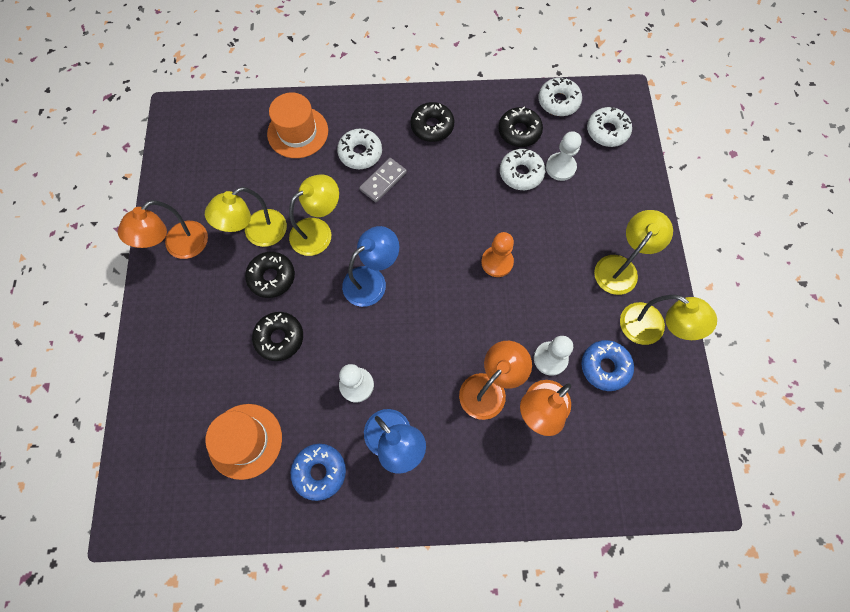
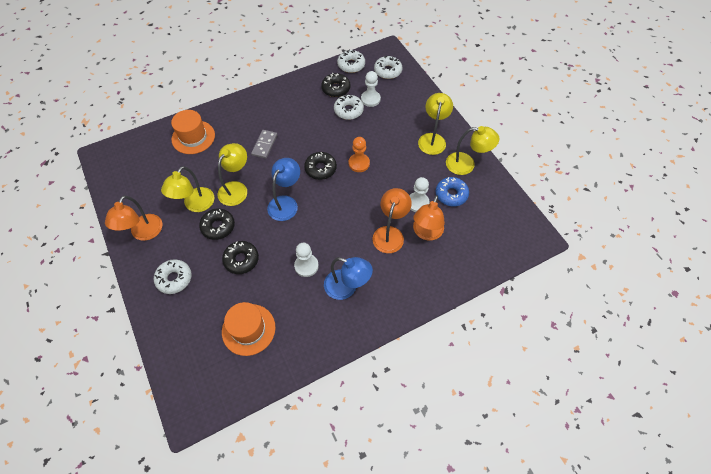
camera: 25 degrees left, 10 degrees down
(319, 472) = (308, 325): blue donut -> none
(360, 153) = (241, 134): white donut -> white donut (174, 279)
(432, 126) = (280, 104): black donut -> black donut (320, 169)

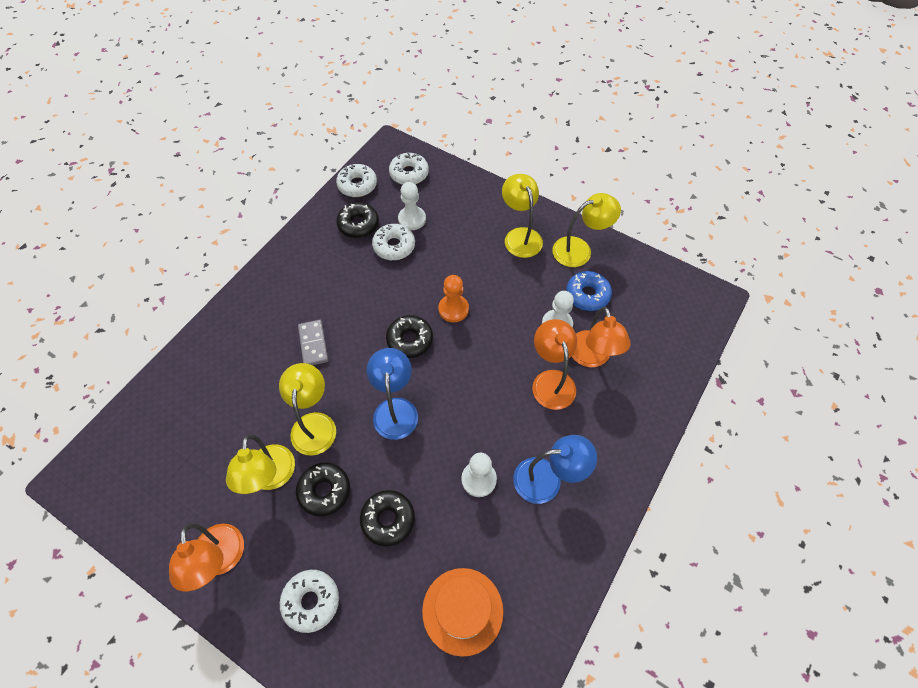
camera: 30 degrees left, 0 degrees up
(193, 137) = (202, 382): orange hat -> none

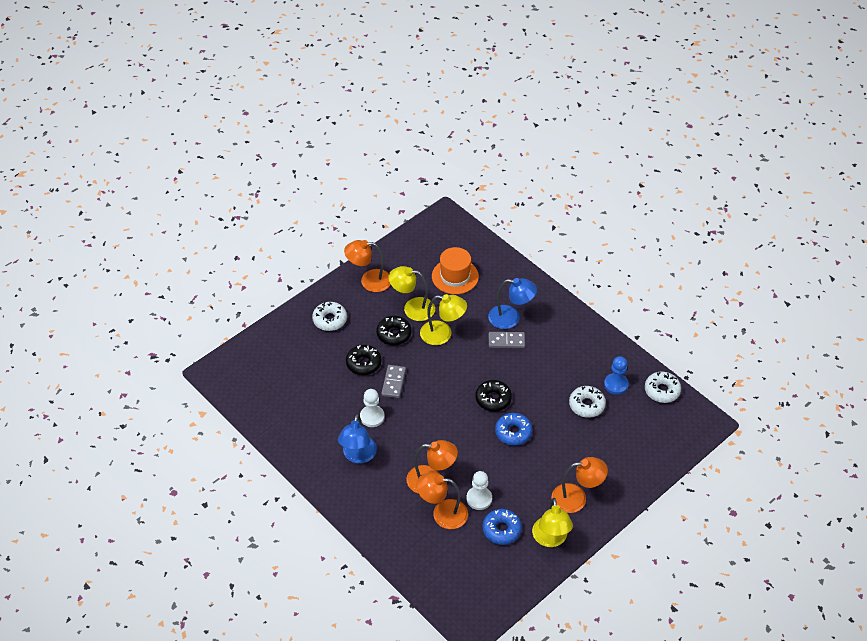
camera: 105 degrees right, 10 degrees down
(358, 224) = (616, 384): black donut -> blue pawn
(395, 409) = (439, 380): blue lamp -> blue lamp (511, 318)
(409, 173) = (669, 430): white donut -> none
(412, 219) = (613, 422): white pawn -> none
(413, 467) = (393, 382): none -> grey domino
(453, 309) = (513, 432): orange pawn -> blue donut
(462, 611) = (295, 390): orange hat -> orange hat (455, 276)
(520, 236) = (576, 498): yellow lamp -> orange lamp

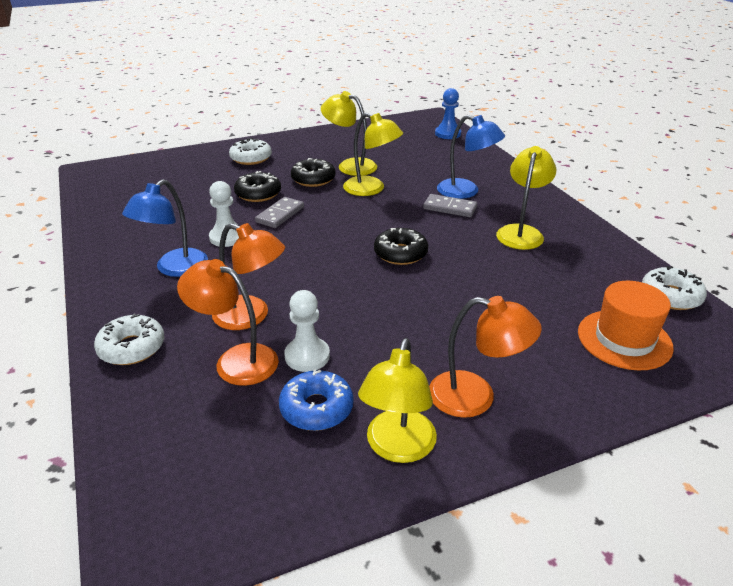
camera: 20 degrees right, 15 degrees down
(369, 281) = (317, 141): orange lamp -> none
(455, 276) = (416, 153): orange hat -> orange hat (624, 339)
(513, 432) = (409, 292): blue donut -> none
(562, 354) = (521, 232): none -> yellow lamp
(586, 405) = (539, 287): white donut -> white donut (132, 348)
(616, 384) = (594, 275): blue pawn -> blue pawn (447, 134)

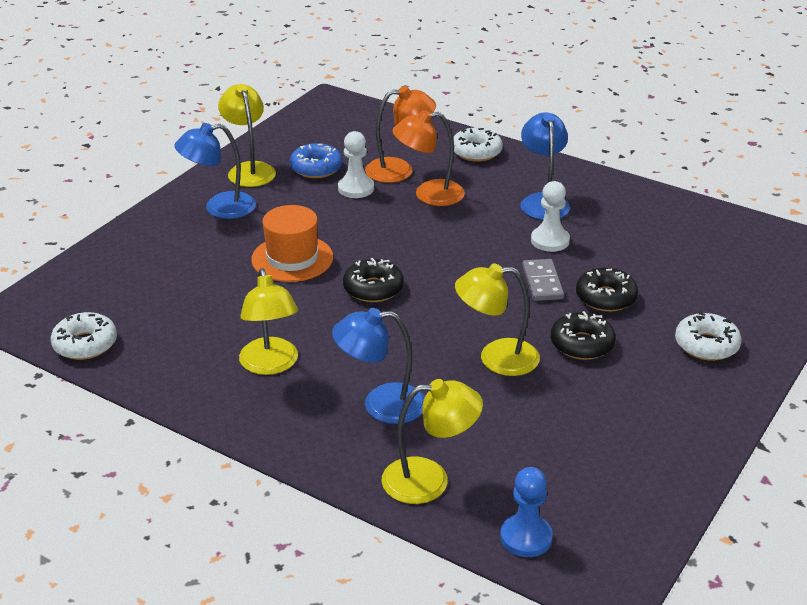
camera: 145 degrees right, 0 degrees up
(350, 165) = (573, 388): yellow lamp -> yellow lamp (429, 480)
(450, 208) = (377, 368): grey domino -> none
(475, 397) = (219, 208): orange lamp -> blue lamp
(624, 339) = (123, 285): orange hat -> orange hat (292, 258)

